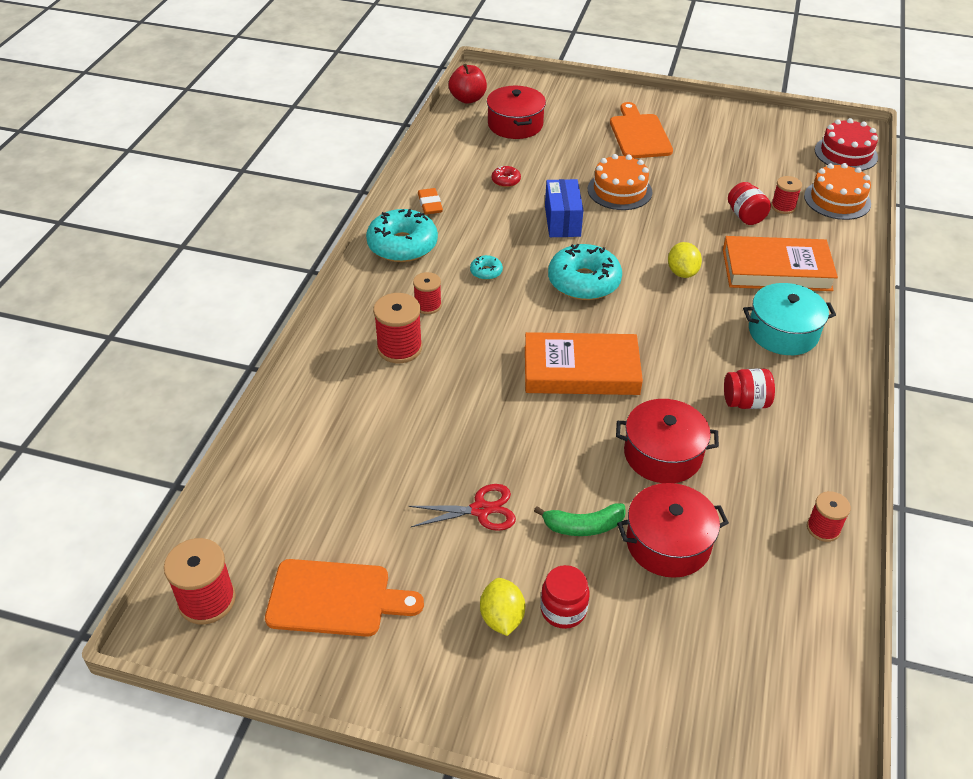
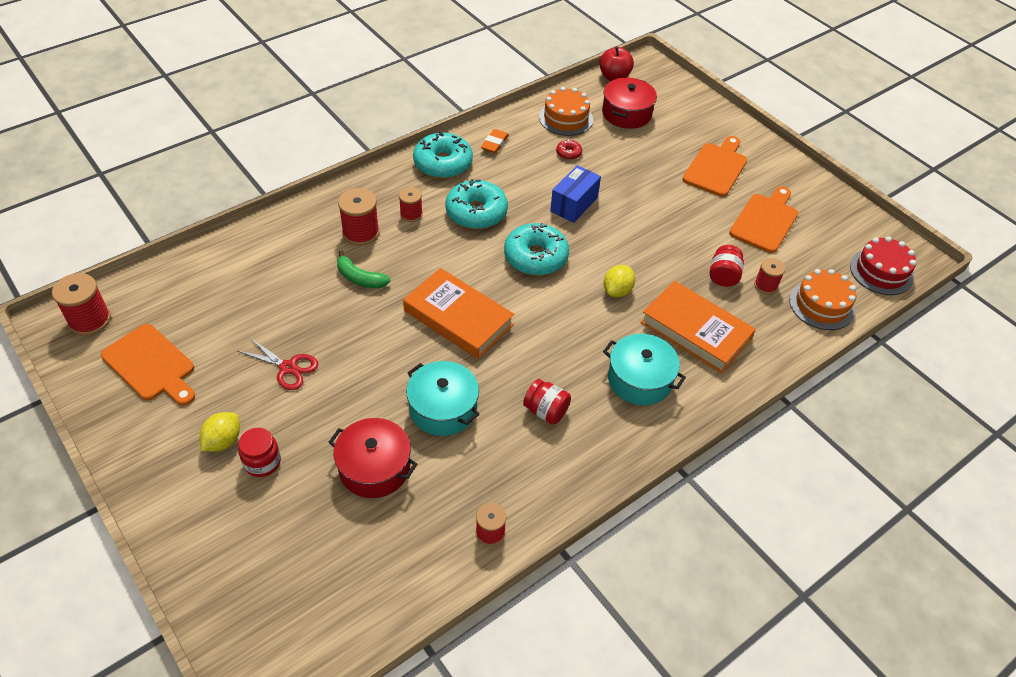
camera: 35 degrees right, 5 degrees up
(486, 272) = (476, 212): turquoise donut -> turquoise donut, size x2.23
(583, 526) = (336, 420): green banana -> green banana (360, 278)
(619, 190) = (645, 204): orange cake -> orange cake (566, 118)
(662, 454) = (443, 408): red pot -> turquoise pot
(724, 158) = (765, 221): none -> orange cutting board

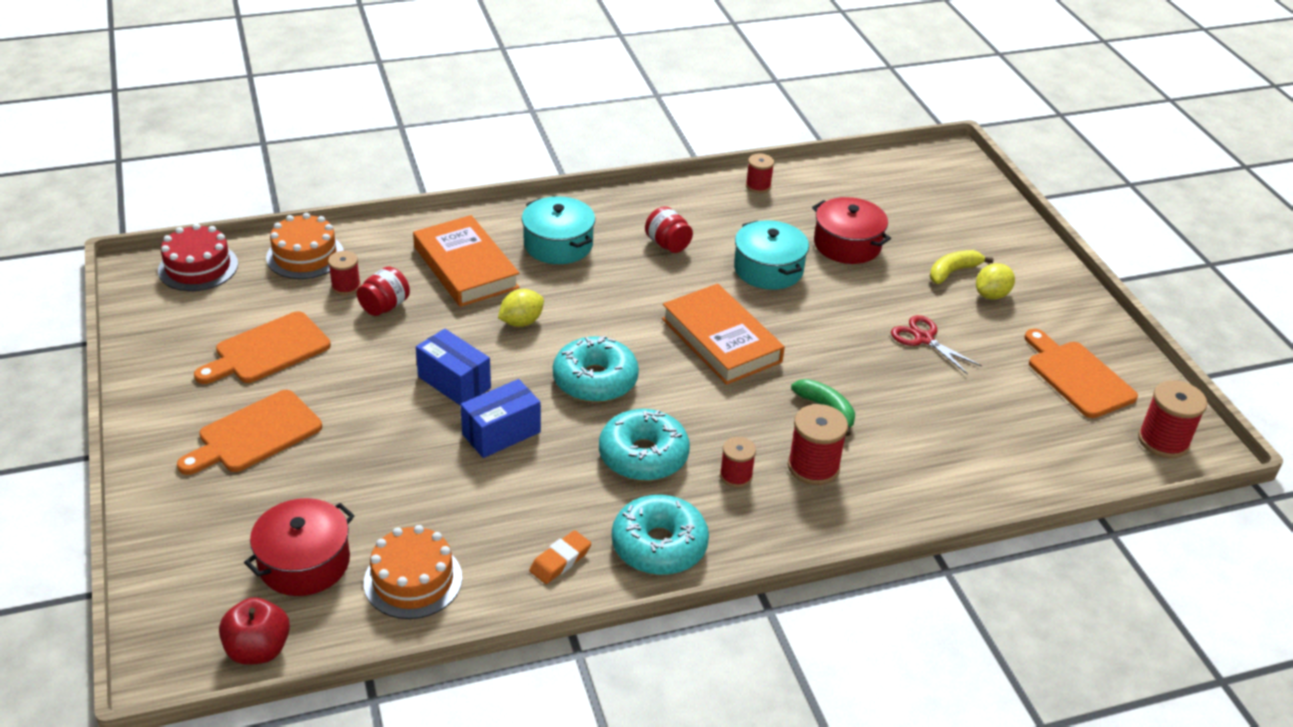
camera: 160 degrees left, 10 degrees down
(262, 462) = (953, 272): red jar -> yellow banana
(568, 153) = (454, 513): red donut -> none
(628, 230) = (454, 382): none -> blue box

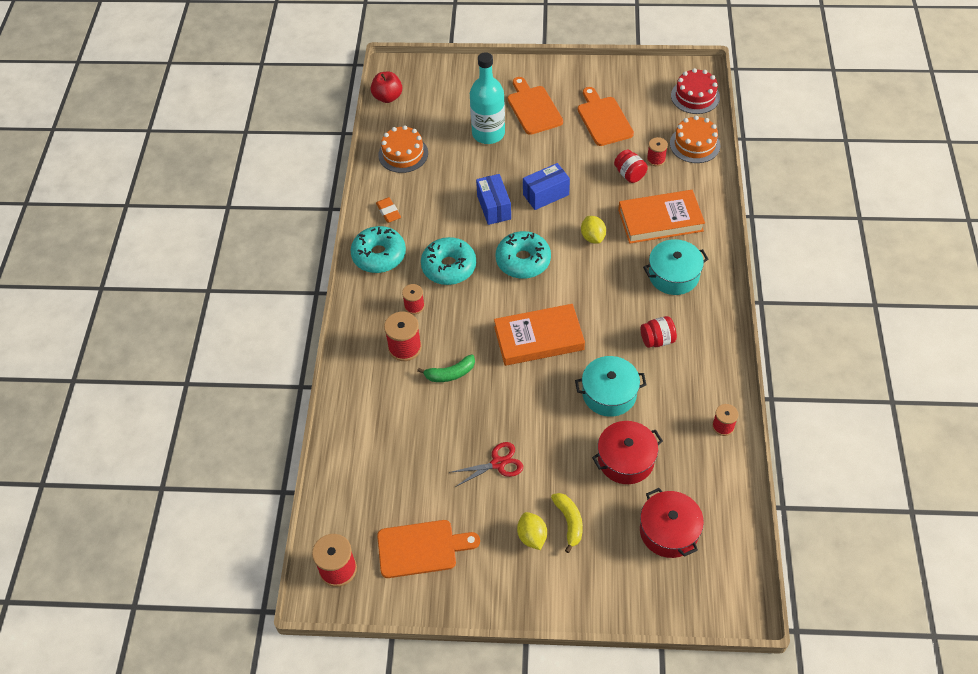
camera: 115 degrees right, 15 degrees up
(304, 562) = (433, 117): red pot -> red pot (669, 531)
(332, 477) = (488, 133): none -> turquoise bottle

